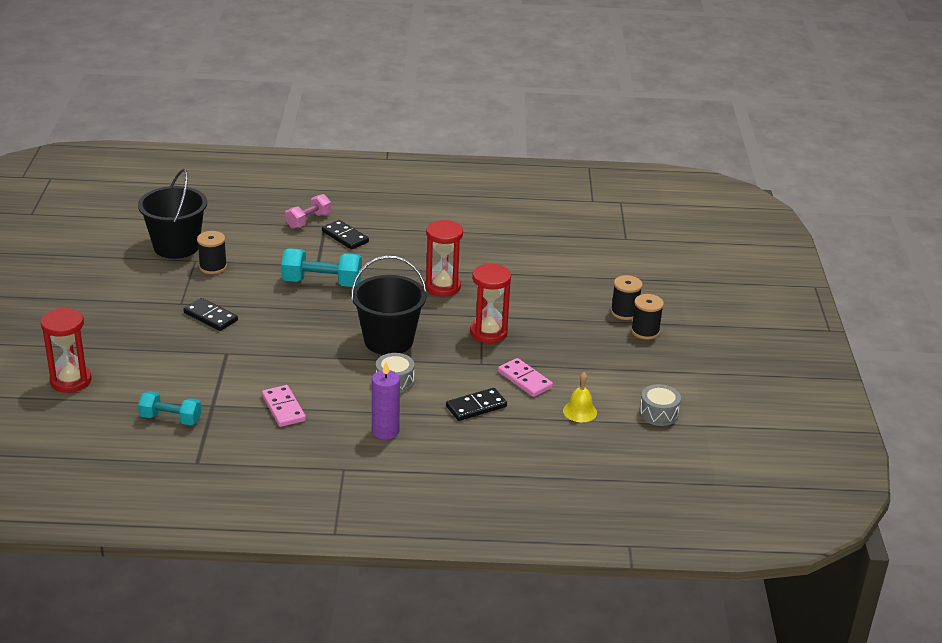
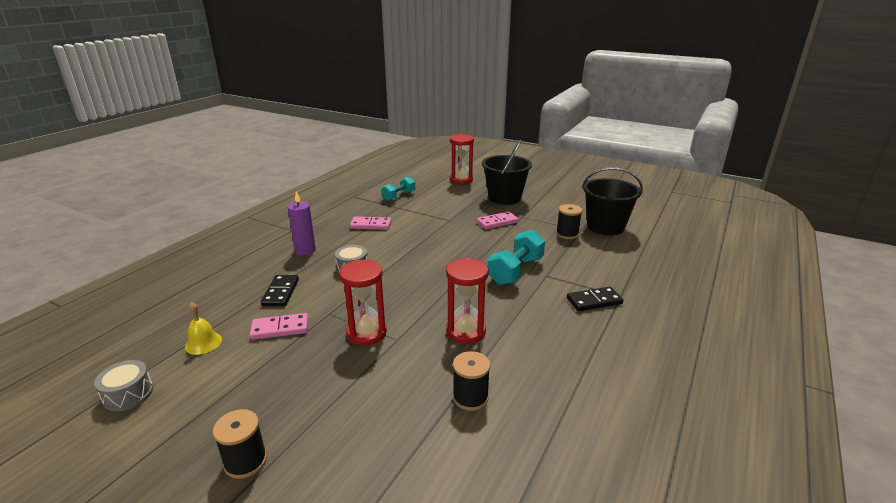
camera: 120 degrees right, 5 degrees down
(210, 317) = (497, 222): black domino -> pink domino
(308, 221) = (634, 289): pink dumbbell -> none
(388, 341) = (405, 279): black bucket -> black bucket (504, 198)
(624, 312) = (299, 462): black spool -> black spool (470, 397)

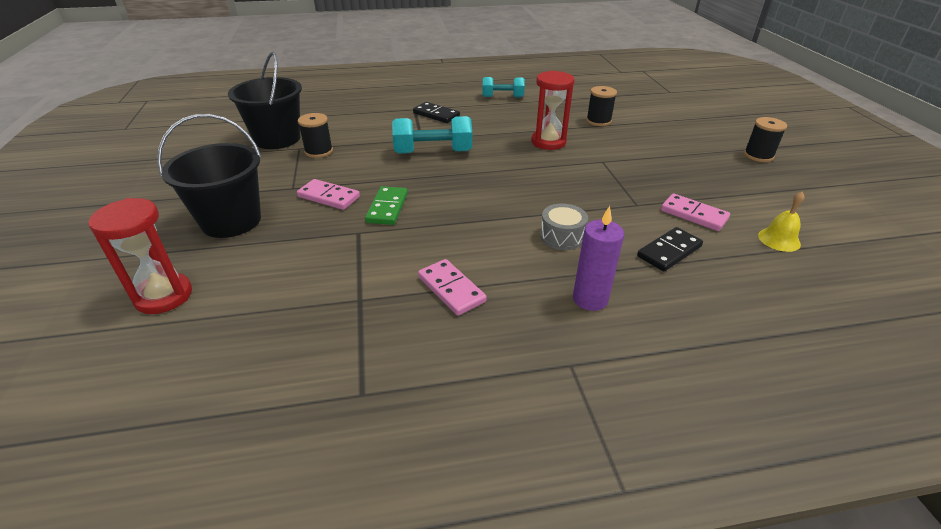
camera: 130 degrees left, 10 degrees up
(128, 394) = (856, 229): grey drum -> none
(366, 333) = (620, 175): red hourglass -> none
(398, 196) = (308, 329): turquoise dumbbell -> turquoise dumbbell (502, 97)
(461, 233) = (387, 208): none -> green domino

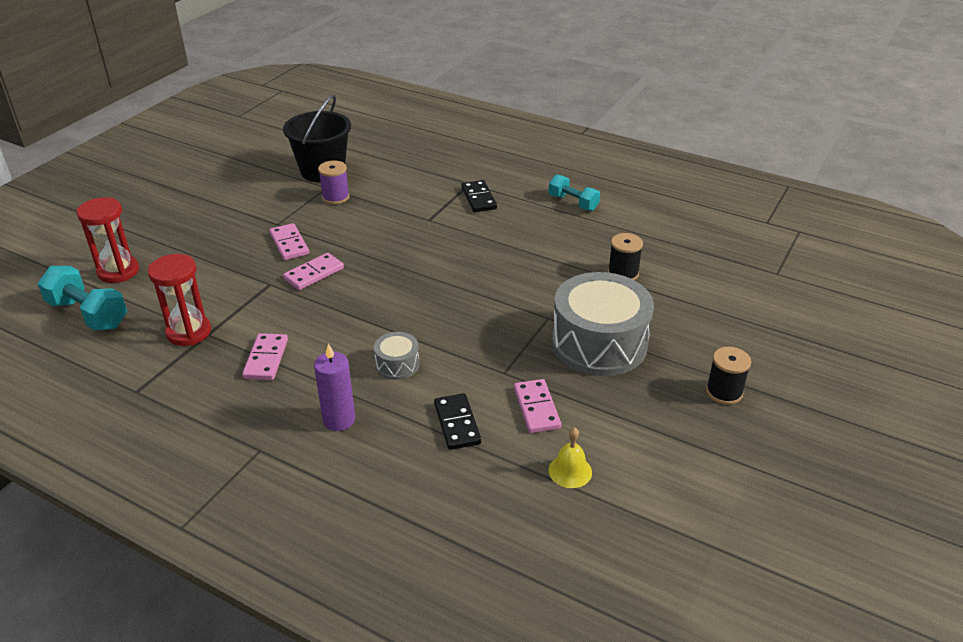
camera: 40 degrees right, 0 degrees up
(231, 221) = (209, 234): black bucket -> none
(319, 151) = (335, 197): black spool -> purple spool
(387, 208) = (314, 273): green domino -> pink domino
(433, 152) = (418, 238): turquoise dumbbell -> turquoise dumbbell (88, 314)
(548, 142) = (532, 274): red hourglass -> red hourglass (189, 332)
(656, 161) = (599, 343): none -> grey drum
(669, 251) = (457, 424): black domino -> black domino turned 75 degrees clockwise

